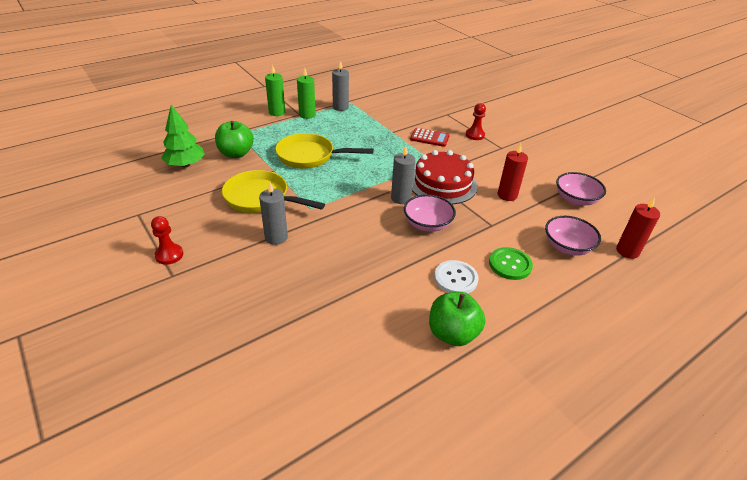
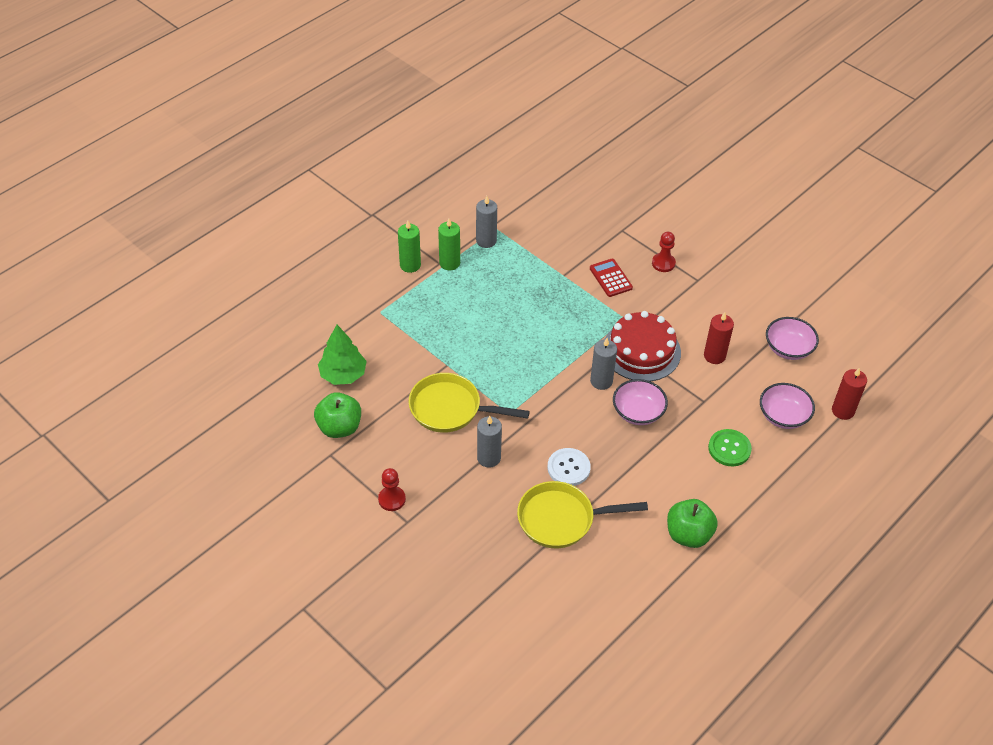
camera: 10 degrees left, 10 degrees up
(236, 153) = (392, 346): green apple -> green apple (339, 427)
(309, 156) = (479, 335): yellow pan -> yellow pan (561, 519)
(429, 138) = (610, 278): red calculator -> red calculator turned 120 degrees counterclockwise
(455, 278) = (680, 475): white button -> white button (568, 468)

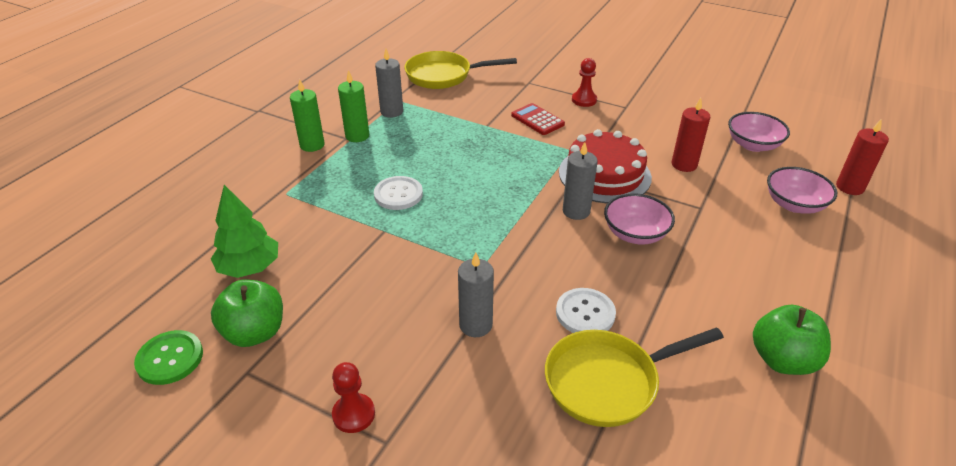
camera: 15 degrees left, 10 degrees down
(450, 409) = (404, 277): yellow pan -> yellow pan (443, 76)
(467, 333) = (398, 194): none -> white button
(729, 448) = (761, 249): green button -> green button (170, 358)

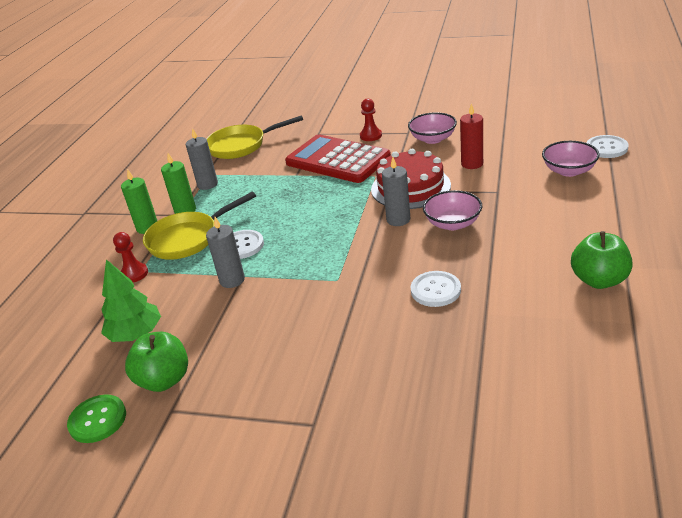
camera: 10 degrees left, 5 degrees down
(354, 414) = (277, 413): red pawn -> red pawn (134, 274)
(475, 325) = (350, 323): grey candle -> grey candle (232, 280)
(537, 120) = (337, 160): red calculator -> red calculator, size x2.16
(608, 381) = (472, 332): yellow pan -> yellow pan (188, 239)
(753, 145) = (521, 136): pink bowl -> pink bowl (432, 139)
(850, 187) = (606, 148): red candle -> white button

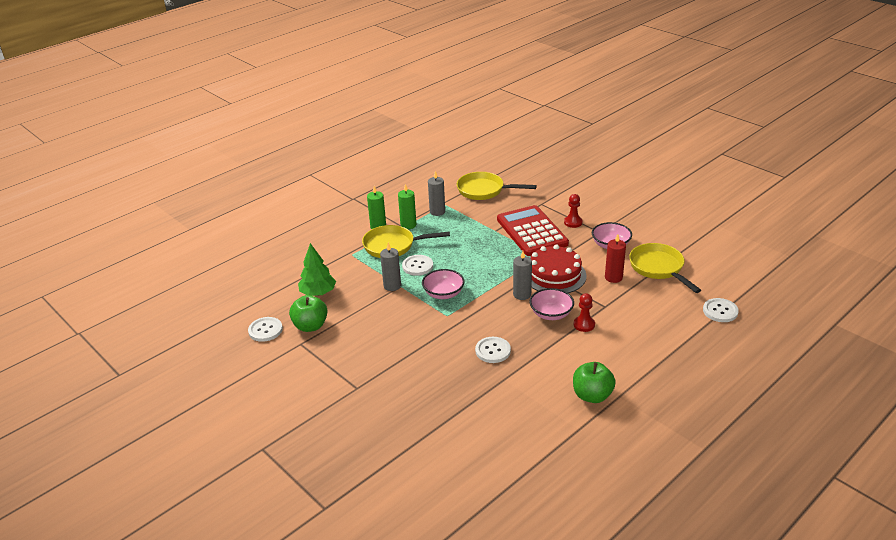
camera: 30 degrees right, 0 degrees up
(97, 420) = (265, 330): green button -> white button
(134, 274) = (346, 255): red pawn -> red pawn (584, 325)
(503, 138) = (658, 268): none -> yellow pan
(569, 171) = (670, 315): pink bowl -> pink bowl (443, 294)

